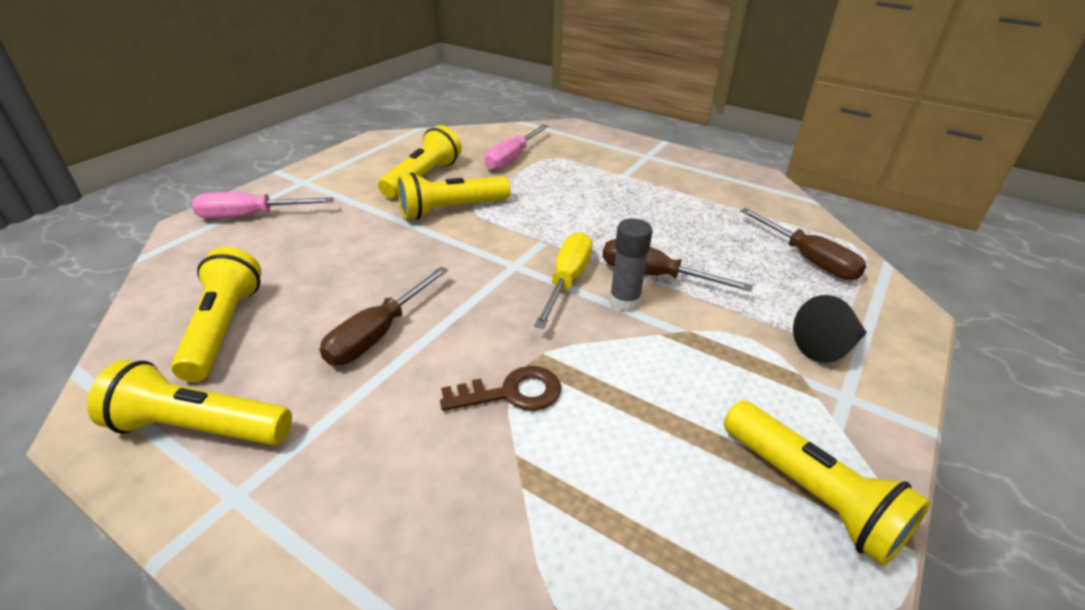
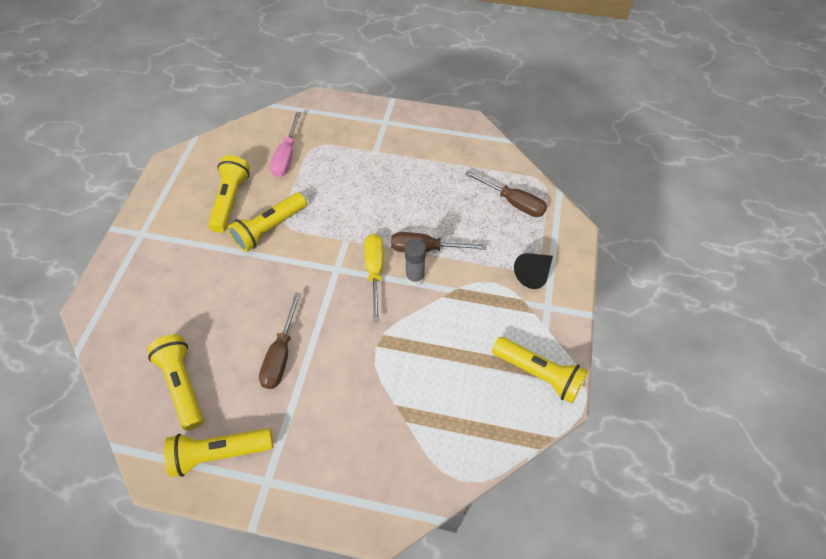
camera: 20 degrees left, 20 degrees up
(251, 216) = (128, 283): pink screwdriver -> none
(511, 393) = (377, 368): brown key -> none

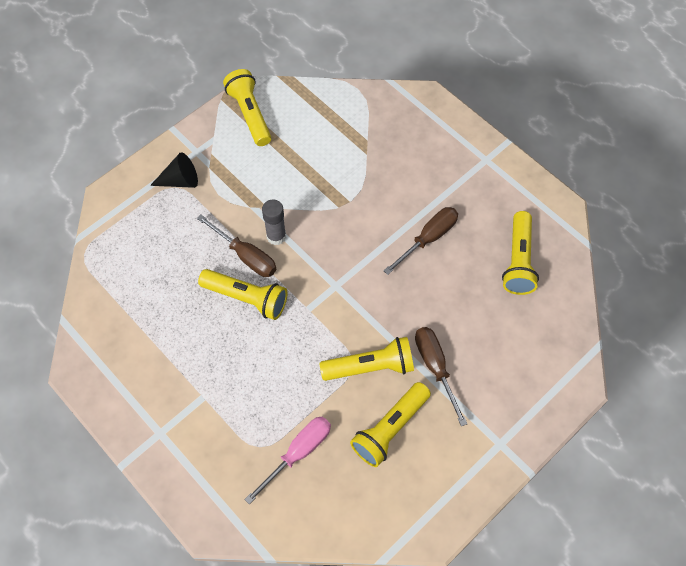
camera: 145 degrees left, 5 degrees up
(220, 453) = (510, 195): yellow flashlight -> yellow flashlight (246, 298)
(375, 271) = (305, 262): yellow screwdriver -> none
(513, 202) = (130, 251): brown screwdriver -> brown screwdriver (435, 368)

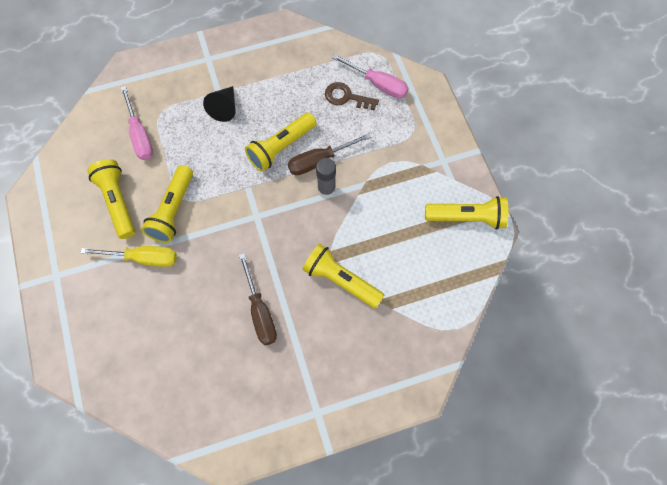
camera: 115 degrees right, 5 degrees up
(126, 240) = (378, 84): none -> pink screwdriver
(155, 263) = (346, 97): none -> brown key
(180, 181) = (417, 138): black cone -> black cone (224, 108)
(435, 368) = (143, 258): brown screwdriver -> yellow screwdriver
(518, 261) = (195, 381): yellow flashlight -> yellow flashlight (341, 281)

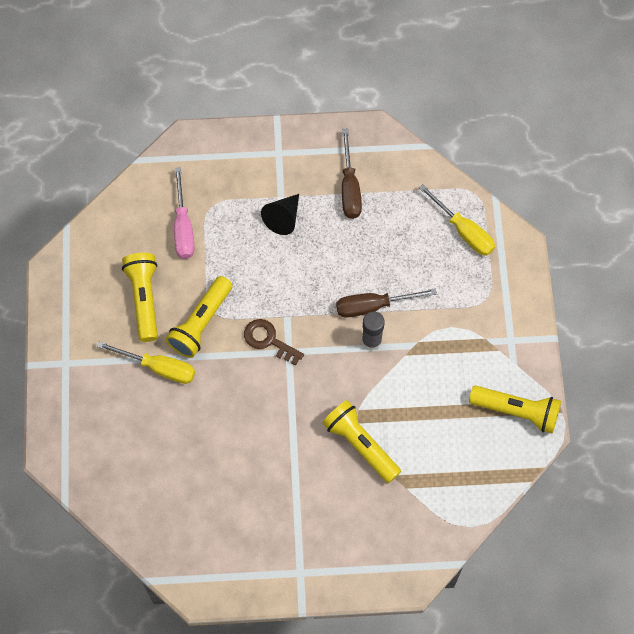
camera: 15 degrees right, 0 degrees up
(260, 311) = (267, 455): brown screwdriver -> brown screwdriver (350, 188)
(281, 147) = (334, 280): yellow flashlight -> none
(346, 97) = (423, 238): brown key -> brown key (269, 340)
(378, 84) = (463, 231): pink screwdriver -> yellow screwdriver

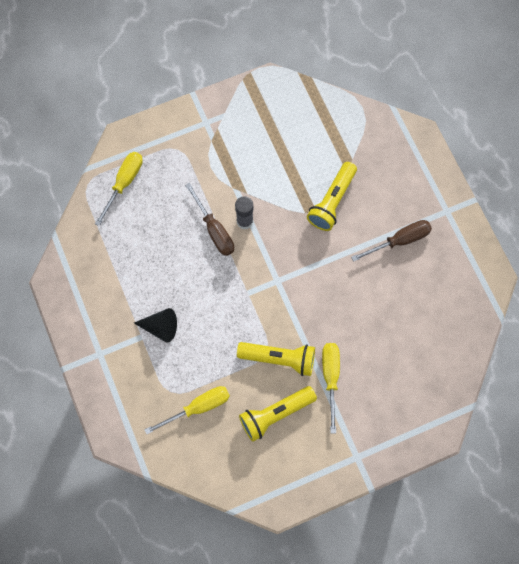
camera: 110 degrees left, 5 degrees up
(183, 227) = (198, 407): pink screwdriver -> yellow screwdriver
(269, 340) = (273, 299): brown key -> none
(350, 188) = (114, 283): brown screwdriver -> brown screwdriver (399, 240)
(516, 411) = (262, 102): yellow flashlight -> none

